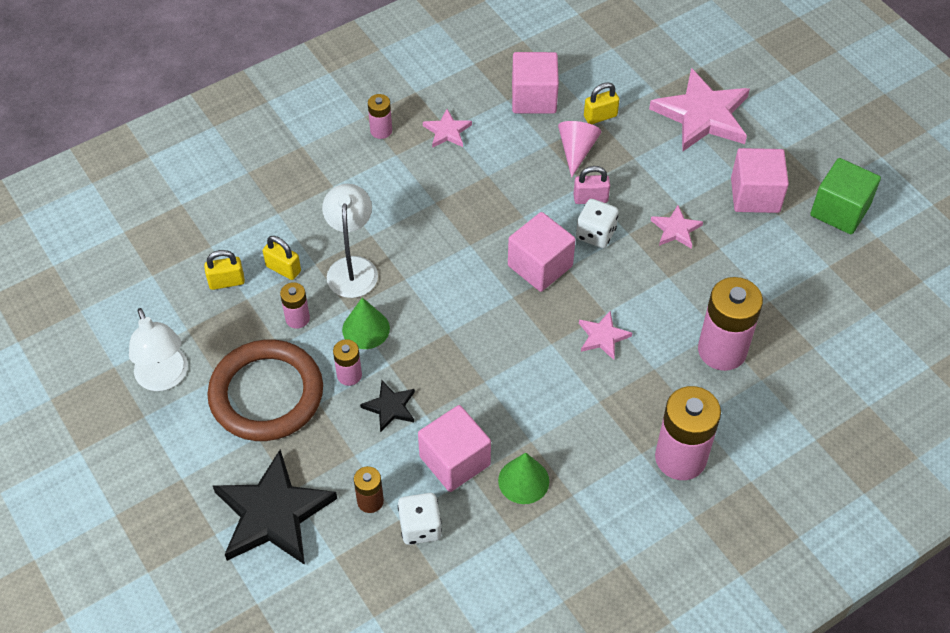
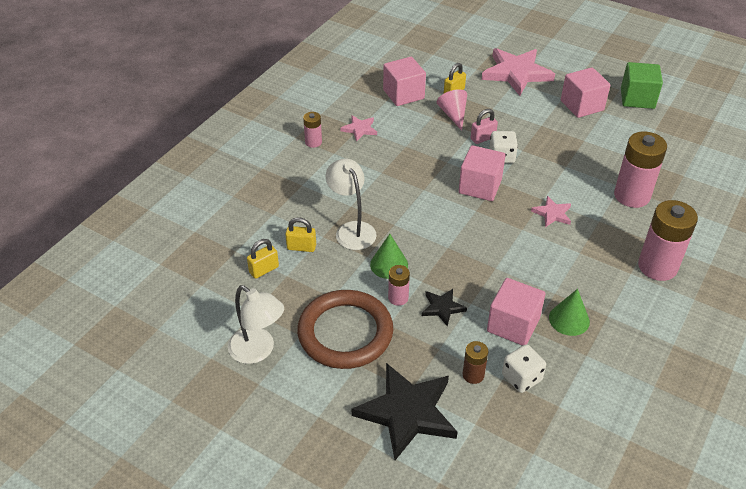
camera: 25 degrees left, 10 degrees down
(297, 318) = (334, 275): pink battery -> none
(676, 229) = (549, 138): pink star -> none

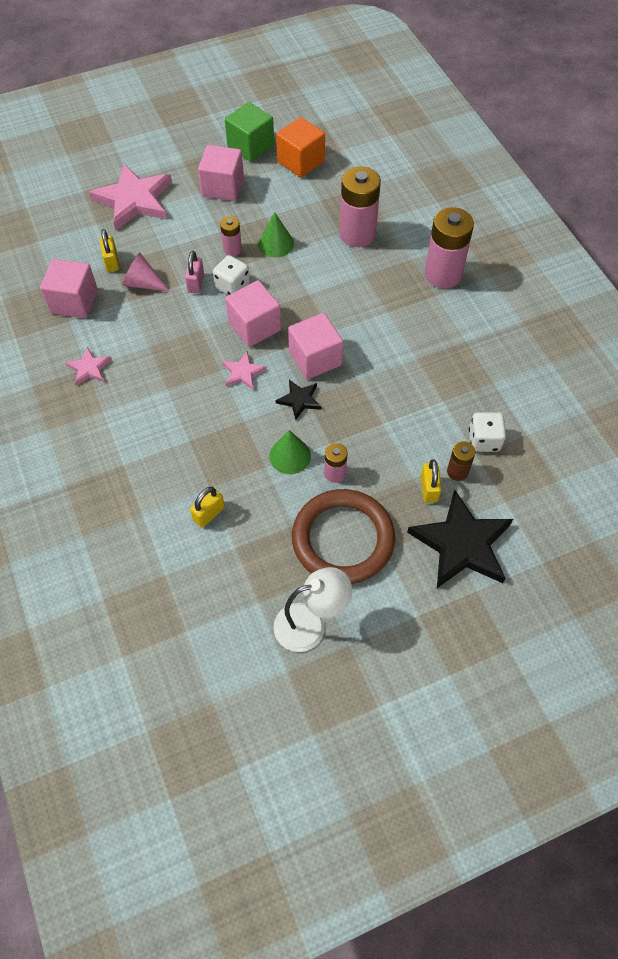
camera: 55 degrees left, 15 degrees up
(264, 269) = (211, 563): yellow padlock -> yellow padlock (429, 489)
(313, 142) = (70, 418): pink battery -> pink battery (232, 249)
(352, 230) = (222, 458): white lamp -> none
(442, 308) = (371, 447): black star -> black star (299, 400)
(513, 325) = (428, 409): pink cube -> pink cube (315, 358)
(552, 214) = (331, 299): pink star -> pink star (243, 373)
(569, 319) = (451, 368): green cone -> green cone (276, 243)
(659, 130) = (300, 161): none -> orange cube

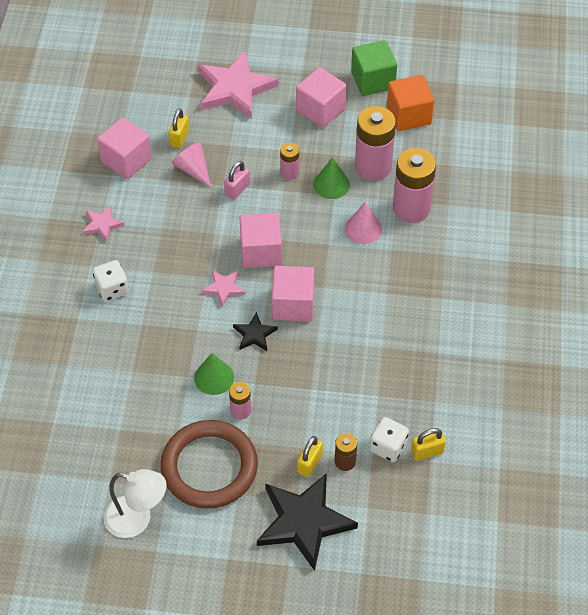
camera: 30 degrees right, 5 degrees down
(209, 514) = (117, 392): yellow padlock -> yellow padlock (427, 452)
(232, 286) = (266, 206): white dice -> white dice (112, 289)
(329, 268) = (363, 229): none -> pink cone
(443, 274) = (463, 282): pink battery -> pink battery (373, 166)

